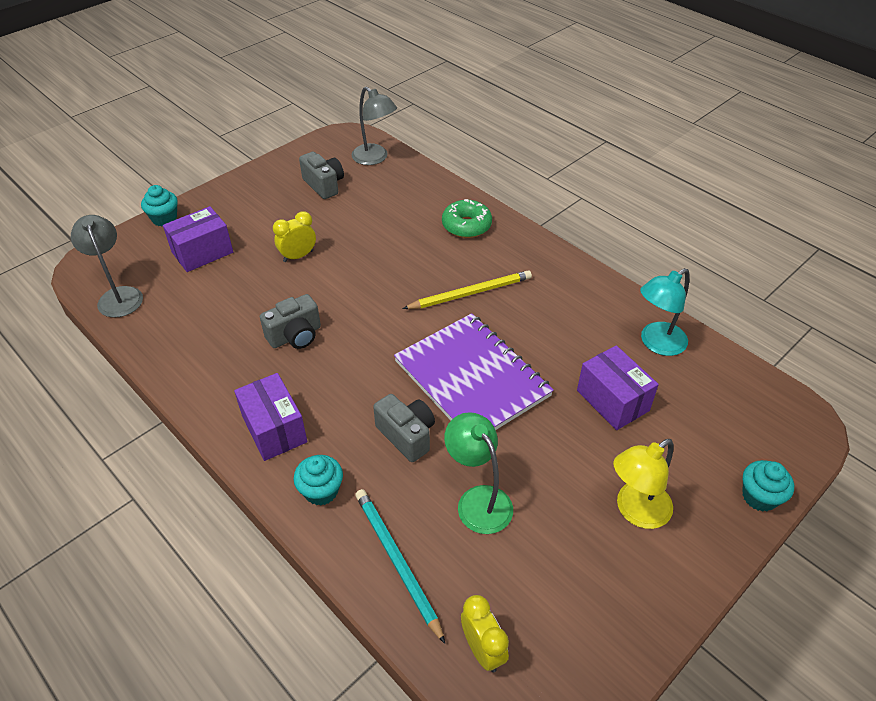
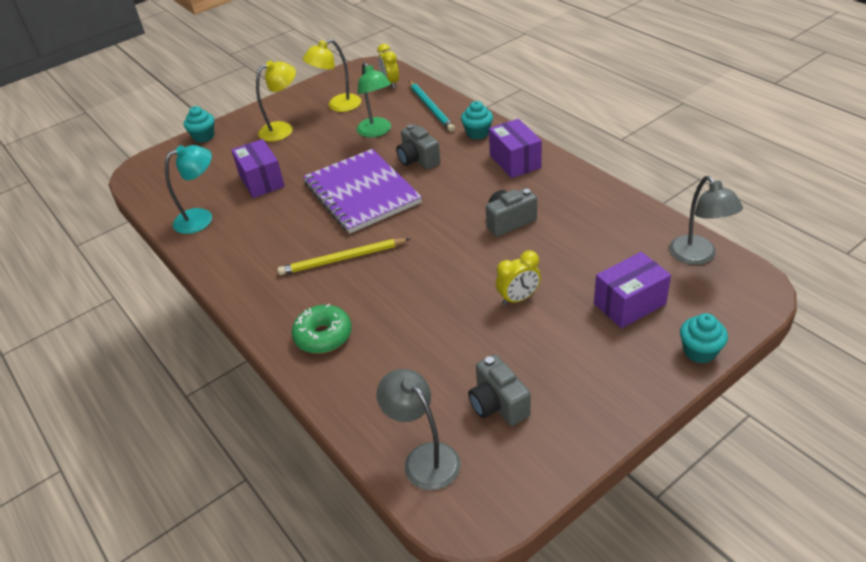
camera: 170 degrees left, 5 degrees down
(565, 576) = (338, 105): none -> yellow lamp

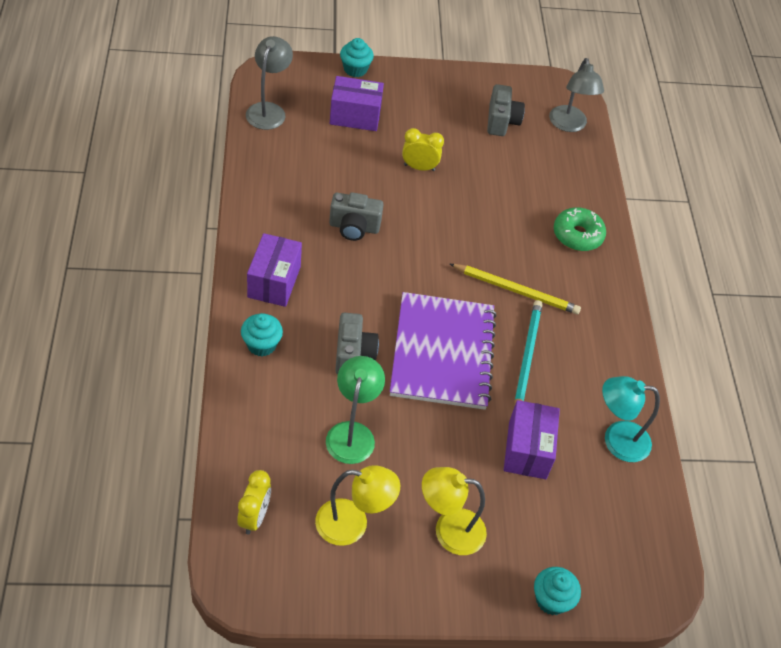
camera: 155 degrees left, 10 degrees up
(431, 108) = (260, 425): turquoise pencil -> turquoise pencil (527, 357)

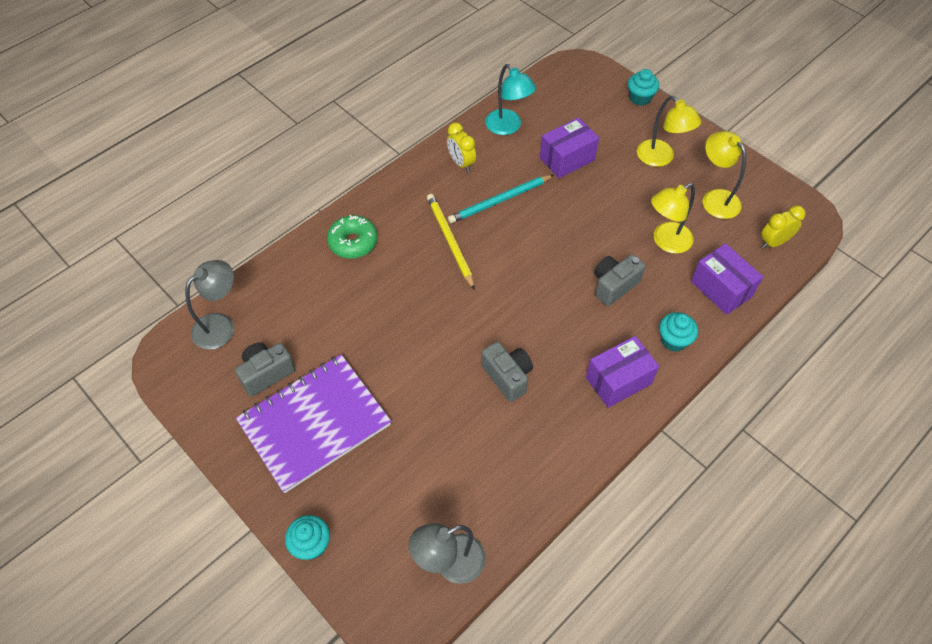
camera: 125 degrees left, 5 degrees up
(352, 433) = (666, 242): green lamp -> yellow lamp
(355, 116) = (379, 486): purple box -> purple box (721, 289)
(419, 167) = (391, 387): yellow clock -> yellow clock (461, 163)
(442, 352) = (551, 242): purple notebook -> purple notebook (314, 423)

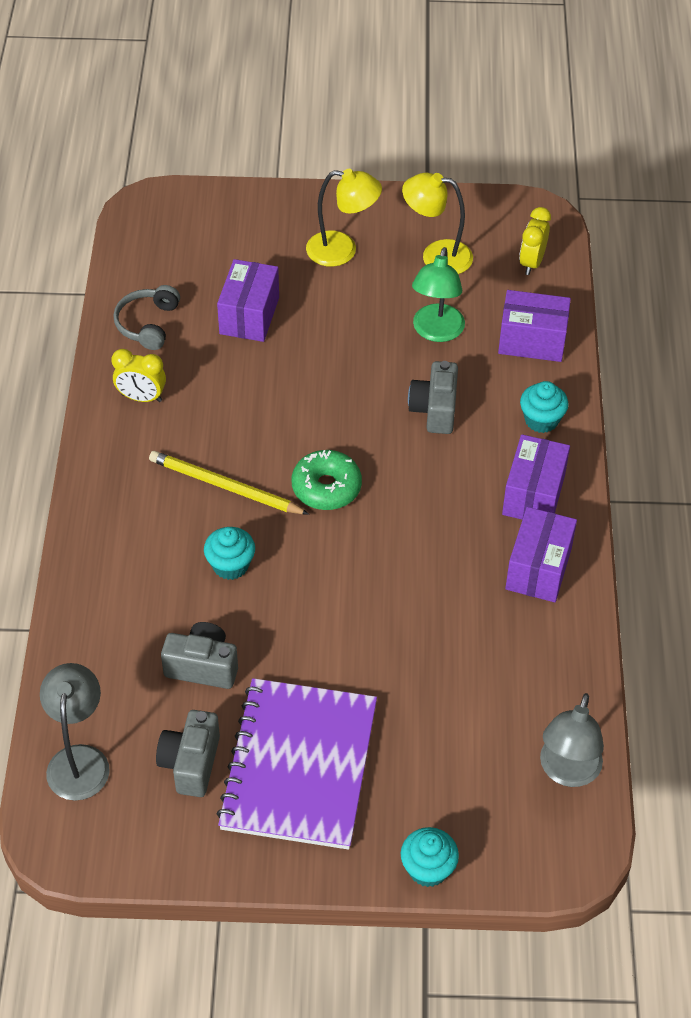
camera: 45 degrees left, 5 degrees down
(353, 242) = (121, 565): green donut -> green donut (326, 487)
(499, 201) = (229, 408): turquoise pencil -> none
(507, 377) = (432, 571): grey camera -> grey camera (202, 666)
(508, 127) = (148, 324): turquoise lamp -> grey headphones
(571, 427) = (538, 568): none -> purple box
(640, 98) = (253, 199): turquoise cupcake -> turquoise cupcake (230, 565)
(666, 242) = (436, 332): yellow lamp -> green lamp

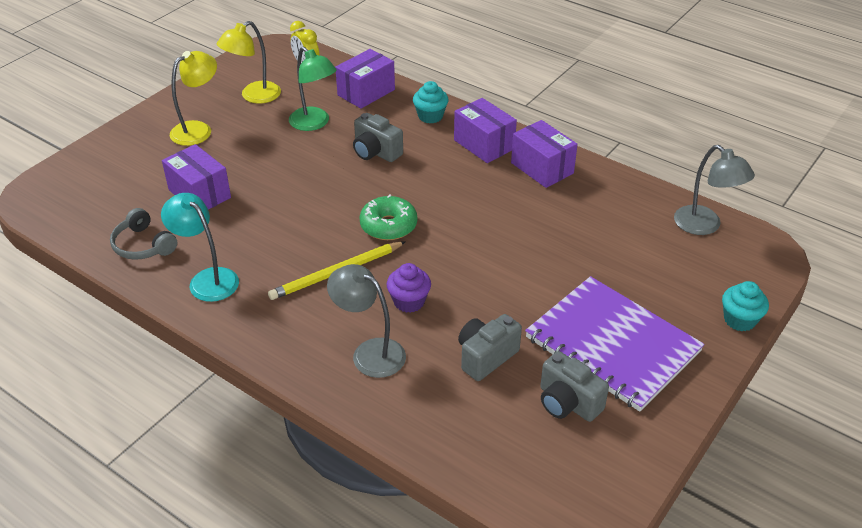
camera: 55 degrees left, 10 degrees down
(79, 760) = (514, 469): grey lamp -> grey lamp (369, 352)
(141, 397) = (207, 279): yellow clock -> turquoise lamp
(230, 565) = (409, 301): turquoise cupcake -> purple cupcake

